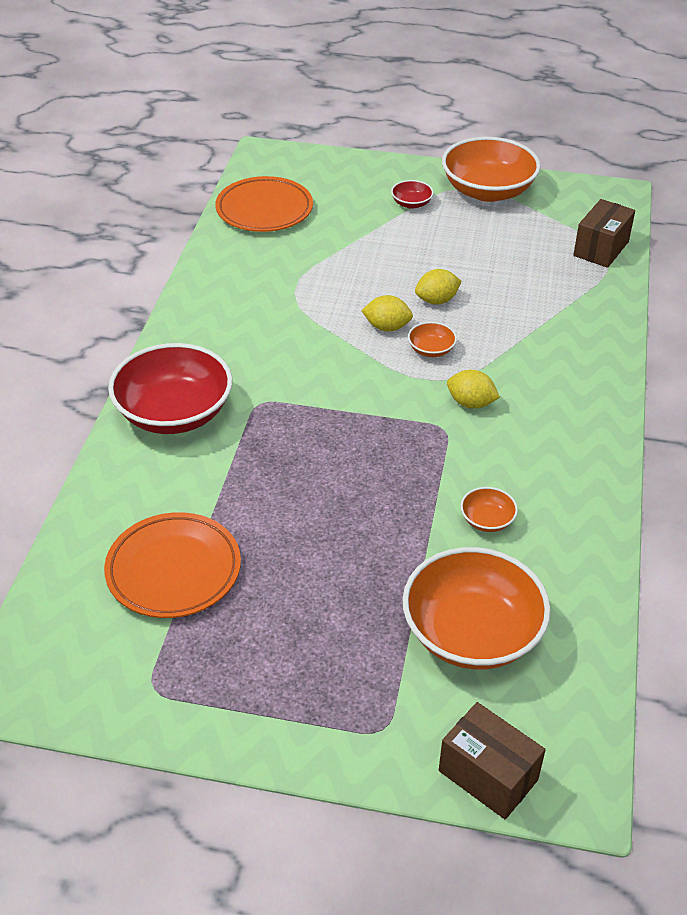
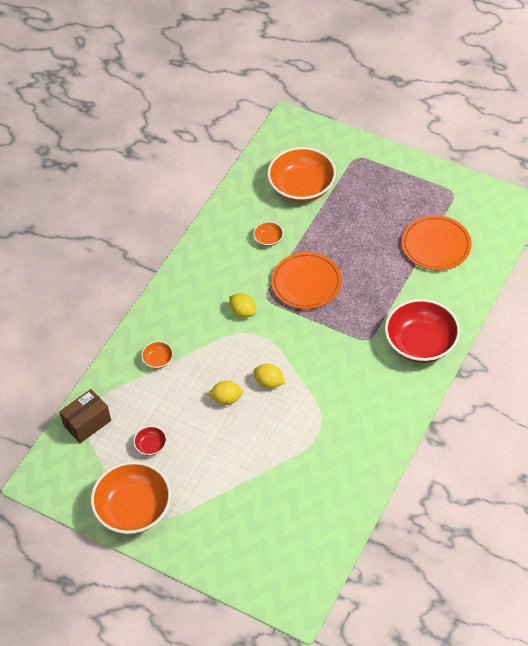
camera: 160 degrees left, 10 degrees up
(264, 210) = (318, 527): orange plate -> orange plate (306, 283)
(411, 203) = (200, 507): red bowl -> red bowl (151, 445)
(431, 350) = (248, 357): orange bowl -> orange bowl (158, 360)
(488, 775) = (320, 133): brown box -> none

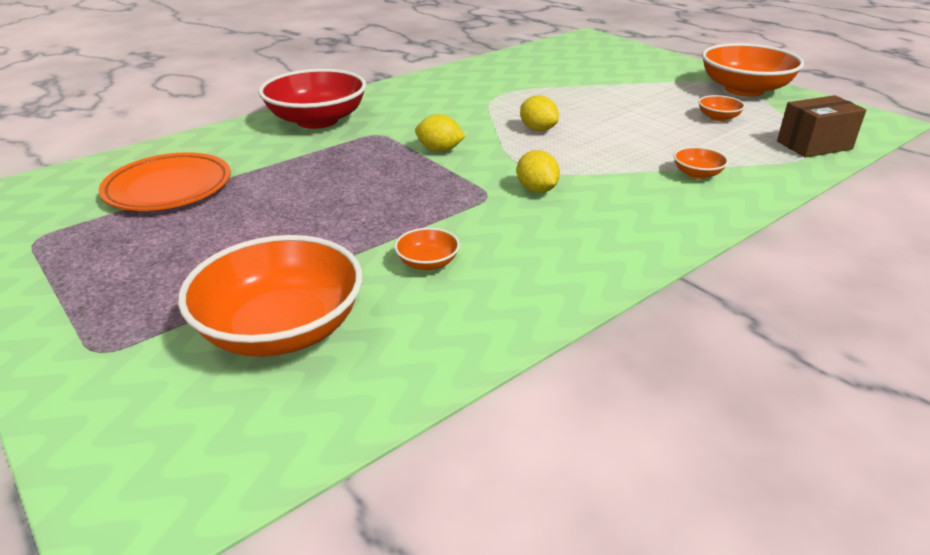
camera: 160 degrees left, 20 degrees down
(151, 445) = (718, 117): red bowl -> orange bowl
(226, 399) = (603, 129): yellow lemon -> yellow lemon (439, 150)
(306, 283) = (410, 196): orange plate -> none

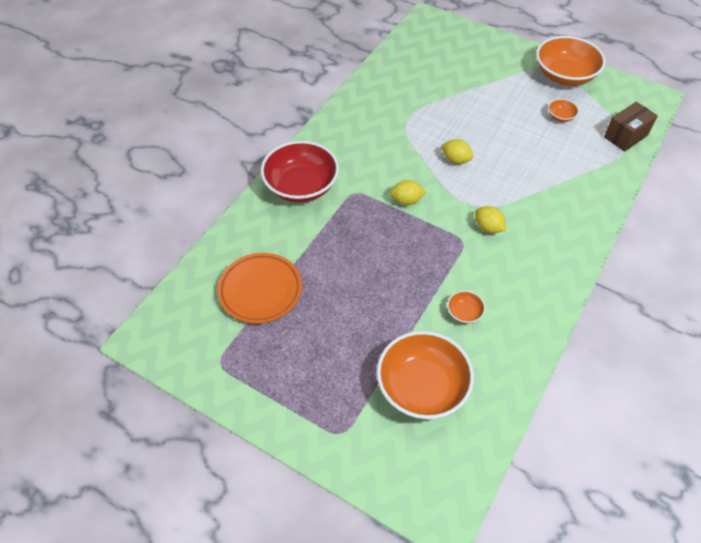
camera: 20 degrees left, 20 degrees up
(697, 174) = (571, 185): orange bowl -> none

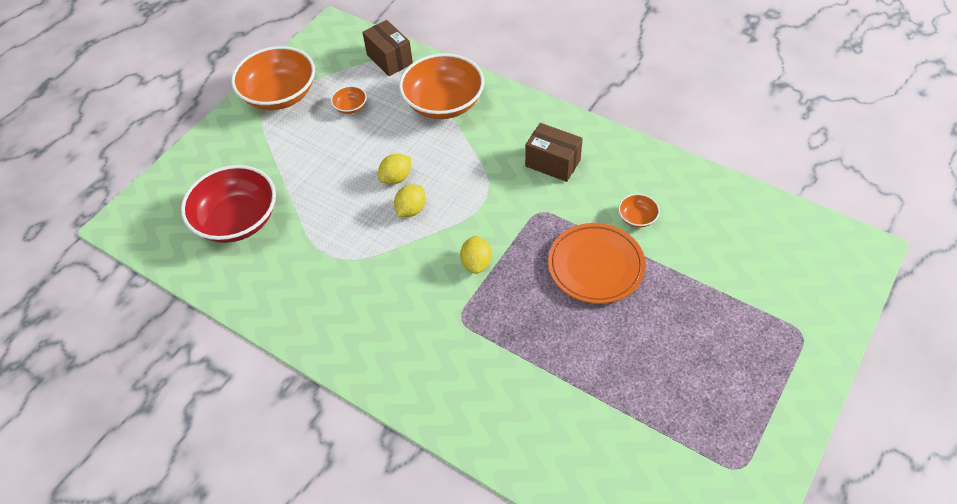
camera: 85 degrees left, 0 degrees up
(260, 290) = (625, 427): orange plate -> orange plate (595, 266)
(301, 186) = (445, 384): red bowl -> red bowl (237, 220)
(422, 387) = (733, 259): orange bowl -> orange bowl (443, 103)
(488, 227) = (519, 188): yellow lemon -> yellow lemon (396, 178)
(521, 251) = (553, 163): none -> brown box

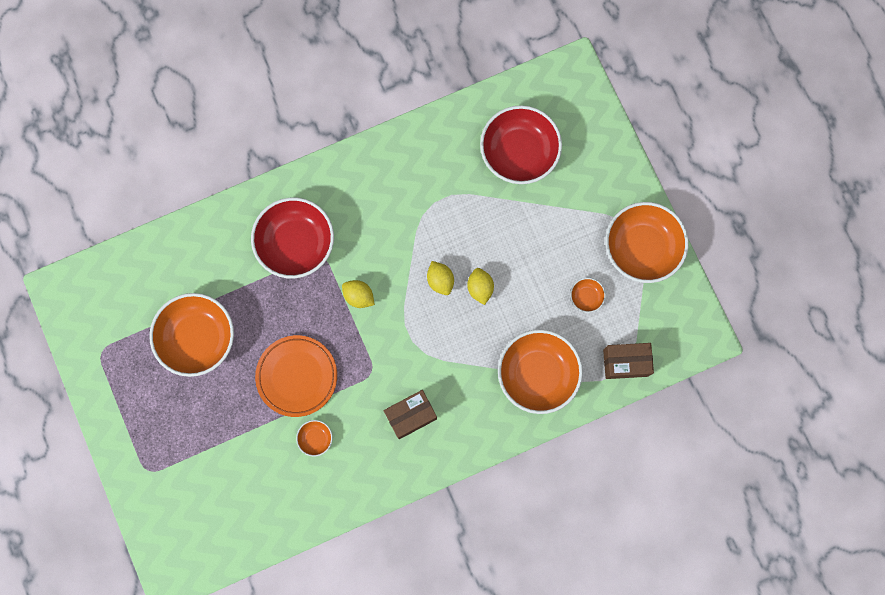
camera: 120 degrees right, 25 degrees up
(464, 351) = (295, 243): none -> red bowl
(637, 378) = (197, 338): none -> orange bowl

